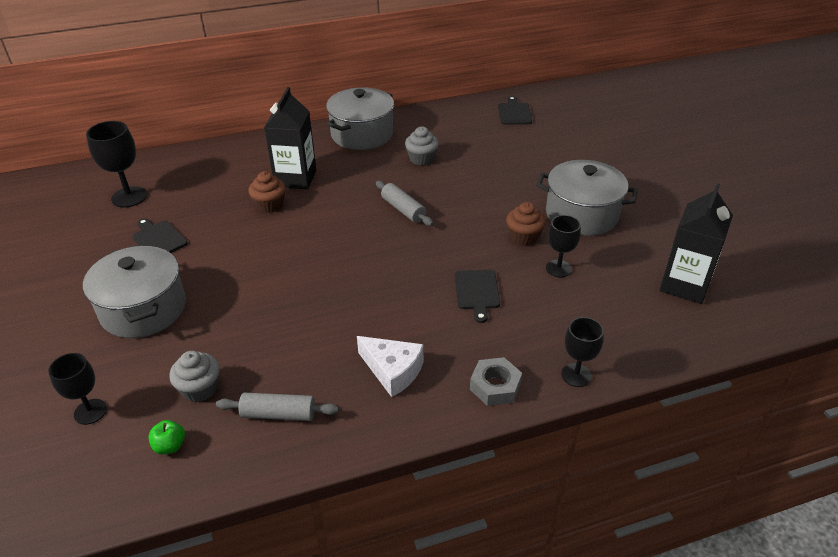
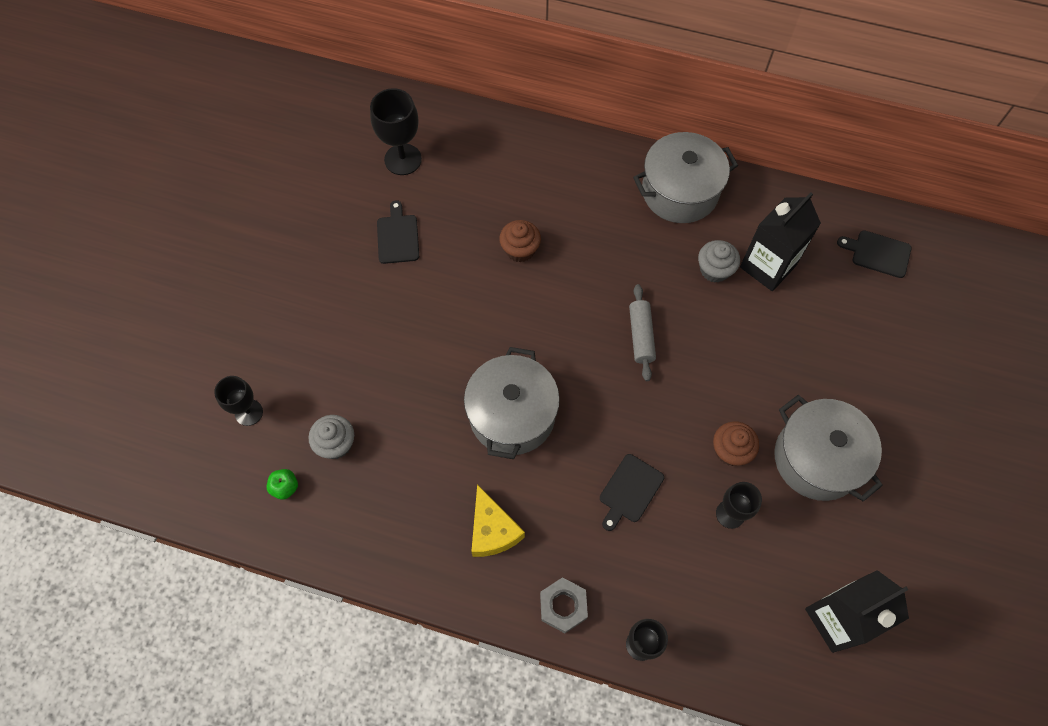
camera: 35 degrees right, 25 degrees up
(143, 309) = (340, 322): grey pot -> grey pot (512, 415)
(278, 414) = (377, 512): grey rolling pin -> none
(295, 178) = (568, 224): black carton -> black carton (767, 266)
(393, 371) = (492, 530): white cheese -> yellow cheese
(514, 113) = (878, 253): black cutting board -> black cutting board turned 105 degrees counterclockwise

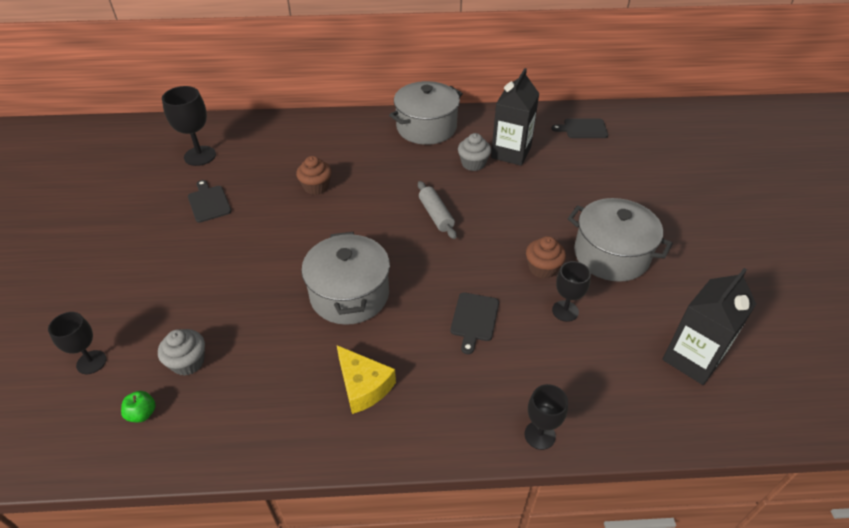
camera: 20 degrees left, 20 degrees down
(563, 606) = (454, 427): grey nut -> none

